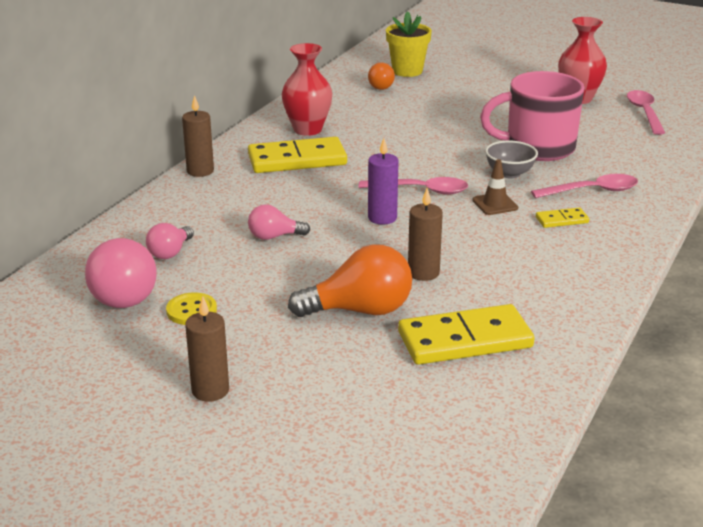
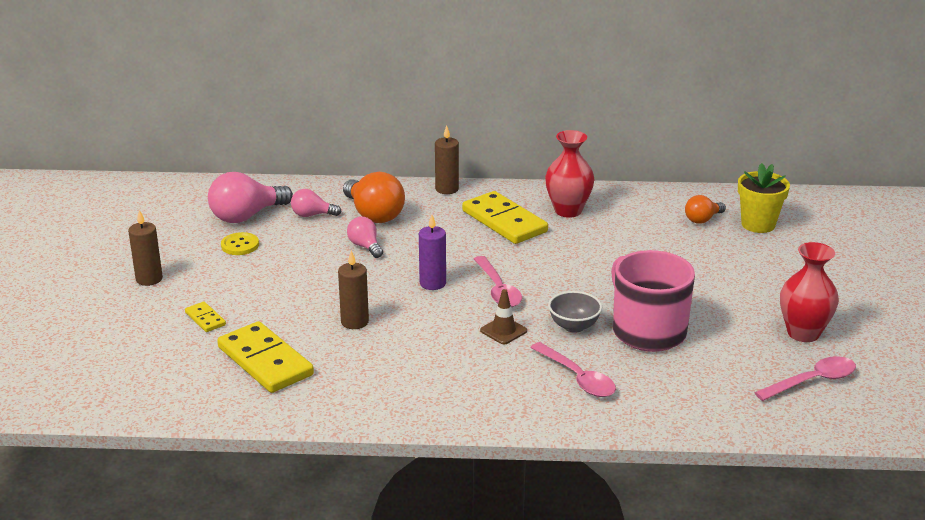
camera: 65 degrees right, 0 degrees up
(360, 310) = (280, 308): orange light bulb -> orange light bulb (374, 215)
(561, 220) = (501, 371): yellow domino -> yellow domino (205, 319)

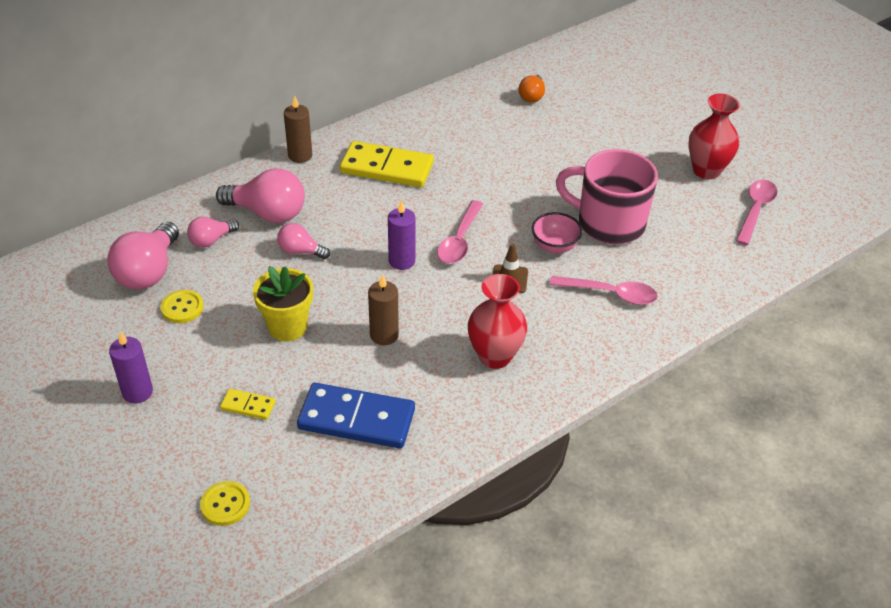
camera: 40 degrees left, 15 degrees up
(117, 365) = (225, 504): none -> yellow button
(149, 279) = (137, 392): brown candle -> purple candle
(265, 361) = (356, 419): yellow domino -> blue domino
(374, 215) = (268, 213): orange light bulb -> pink light bulb
(498, 289) = (459, 240): pink spoon -> pink spoon turned 75 degrees clockwise
(568, 211) = (424, 133): red vase -> red vase (494, 356)
(574, 326) = (554, 246): grey bowl -> pink bowl
(758, 224) = (574, 83): yellow flower pot -> yellow flower pot (287, 327)

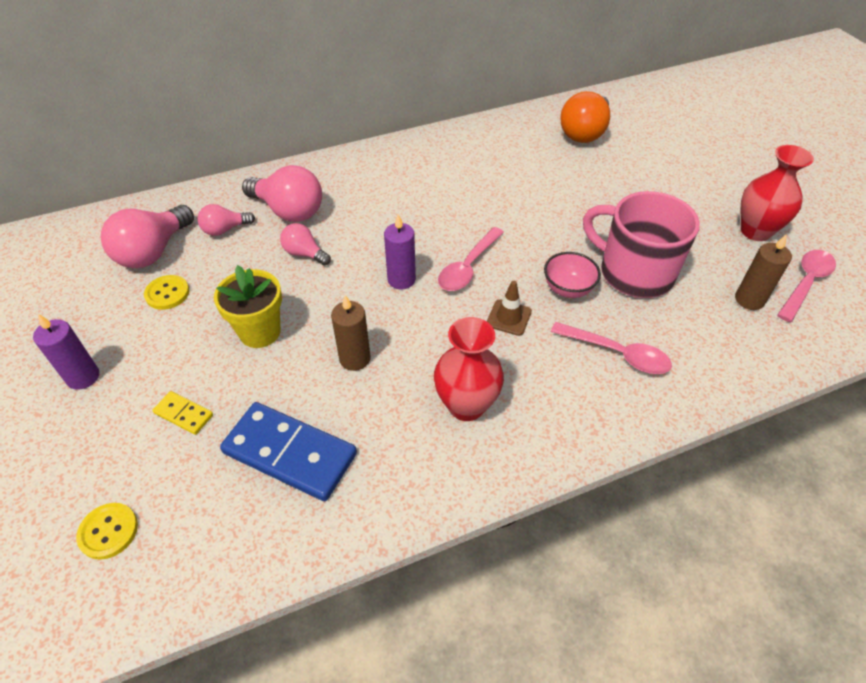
camera: 15 degrees right, 5 degrees up
(300, 155) = (341, 160): brown candle -> brown candle (749, 300)
(387, 168) = (419, 183): yellow domino -> none
(531, 96) = (584, 133): orange light bulb -> orange light bulb, size x1.79

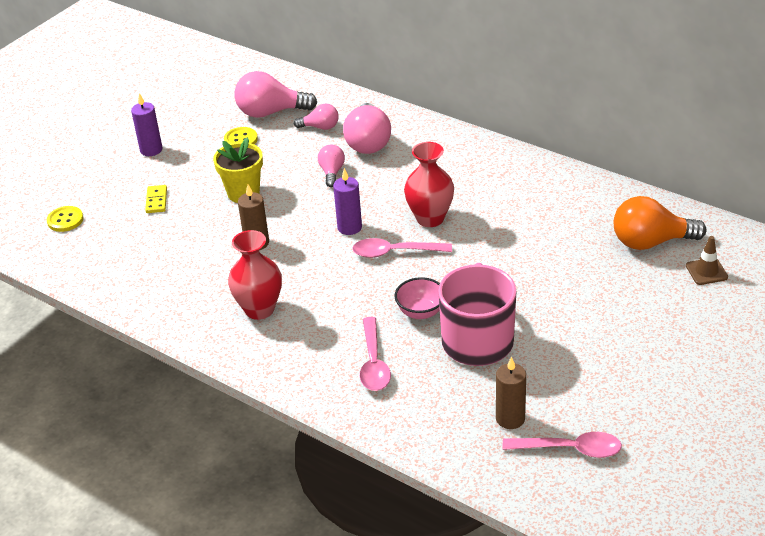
camera: 60 degrees right, 10 degrees down
(225, 229) = (320, 127): pink light bulb -> pink light bulb turned 150 degrees clockwise
(290, 453) = (162, 255): blue domino -> none
(509, 317) = (360, 294): brown traffic cone -> brown traffic cone (706, 271)
(755, 231) = (615, 397): red vase -> red vase (430, 218)

